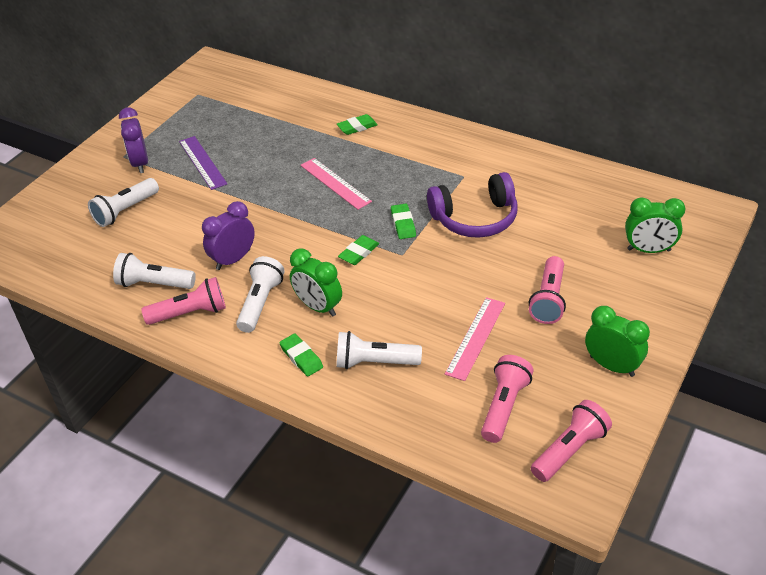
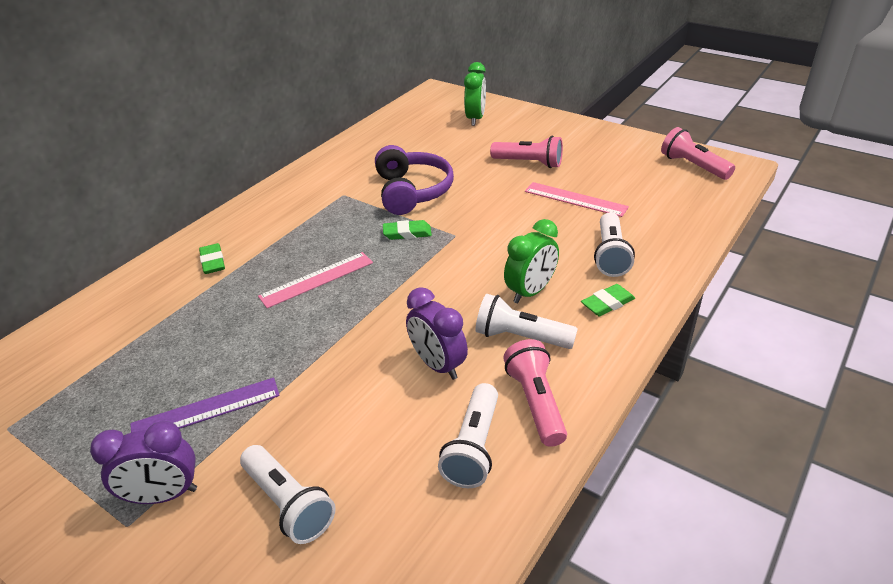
camera: 85 degrees left, 5 degrees down
(359, 253) = (447, 263): green eraser -> none
(504, 406) = (654, 190): pink flashlight -> none
(612, 366) = (604, 143): green clock -> none

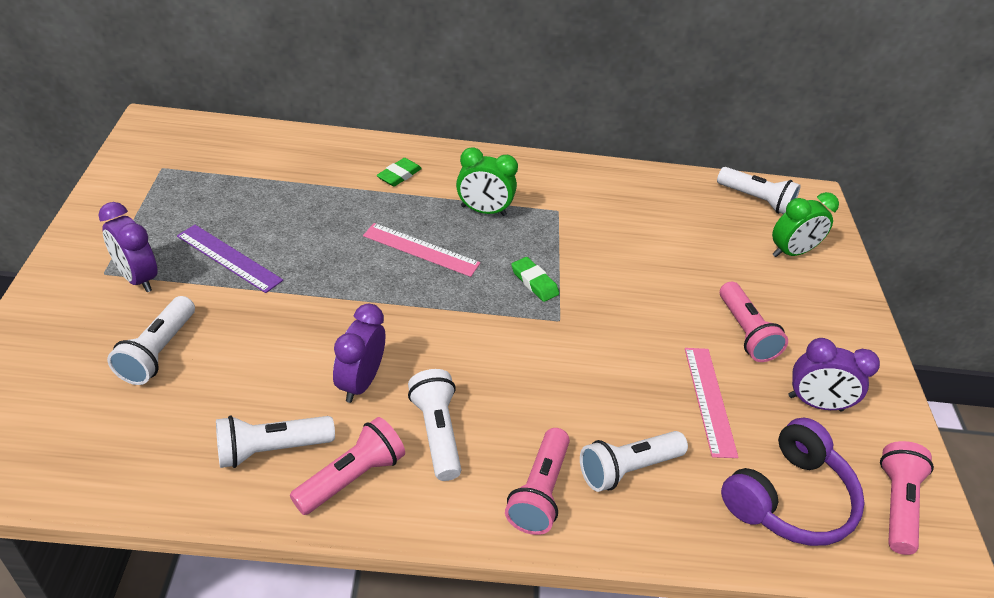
camera: 50 degrees right, 5 degrees up
(412, 191) = (605, 257): purple headphones -> purple headphones (788, 498)
(417, 112) = (756, 200): none -> white flashlight
(530, 292) = (511, 416): green clock -> green clock (483, 211)
(604, 161) = (815, 403): none -> purple clock
(607, 303) = (538, 492): green eraser -> pink flashlight

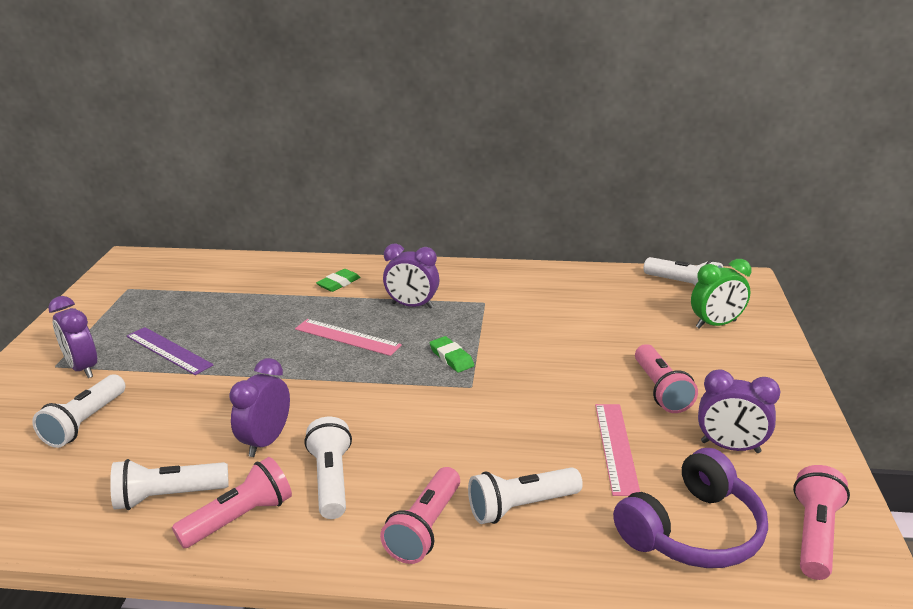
camera: 10 degrees right, 15 degrees down
(483, 211) = (412, 306): green clock -> purple clock

